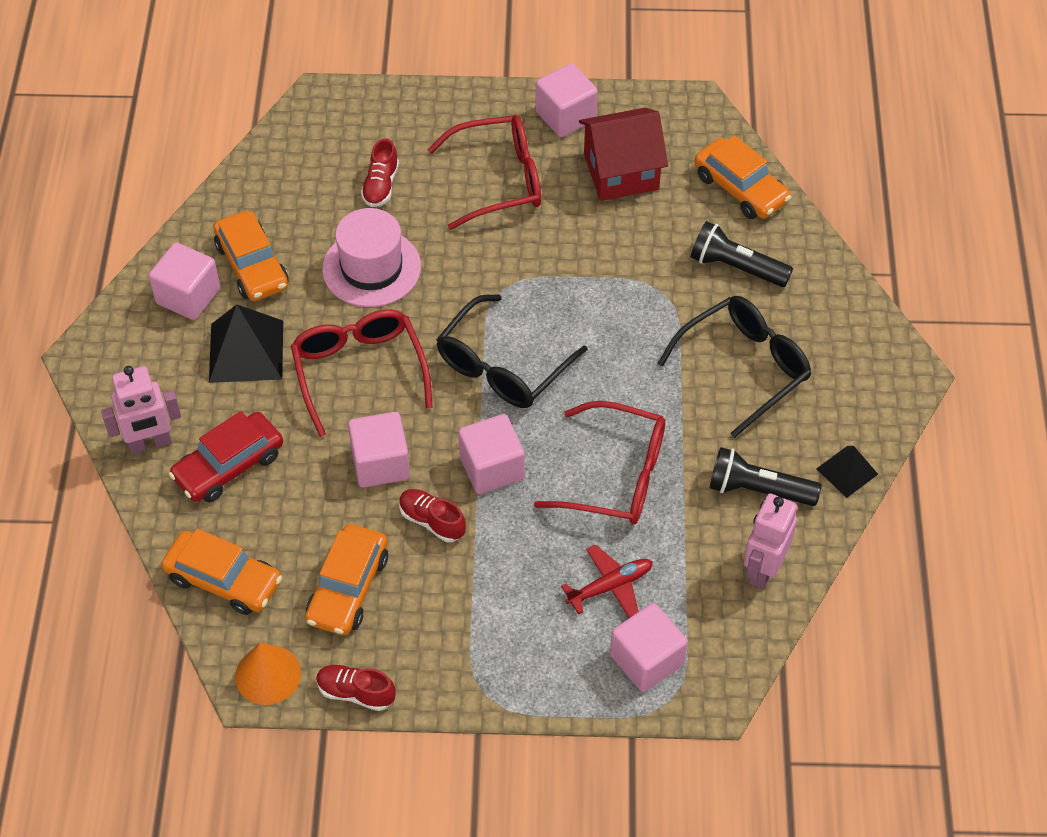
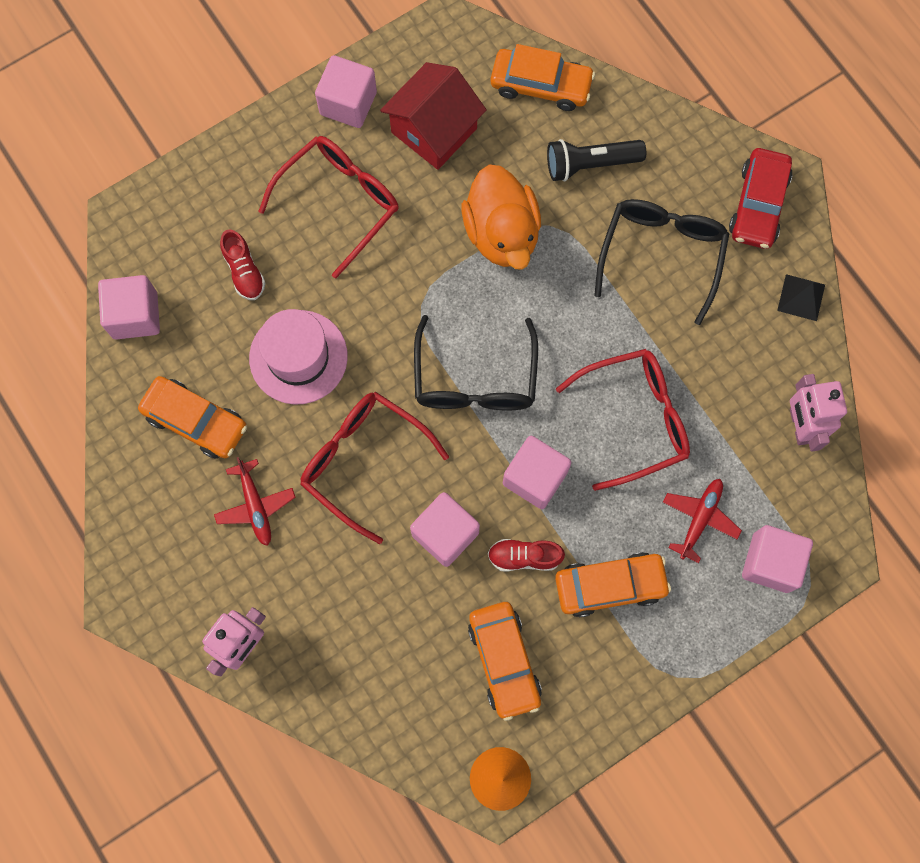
camera: 35 degrees left, 20 degrees up
(188, 296) = (164, 486): pink cube -> pink cube (135, 315)
(224, 580) = (402, 723): orange car -> orange car (610, 585)
(229, 466) = (325, 620): red car -> red car (758, 205)
(246, 351) = (255, 505): black pyramid -> red plane
(355, 692) = (578, 745): red shoe -> none
(616, 275) = (502, 233): none -> orange duck
(758, 490) = (748, 358): black flashlight -> none

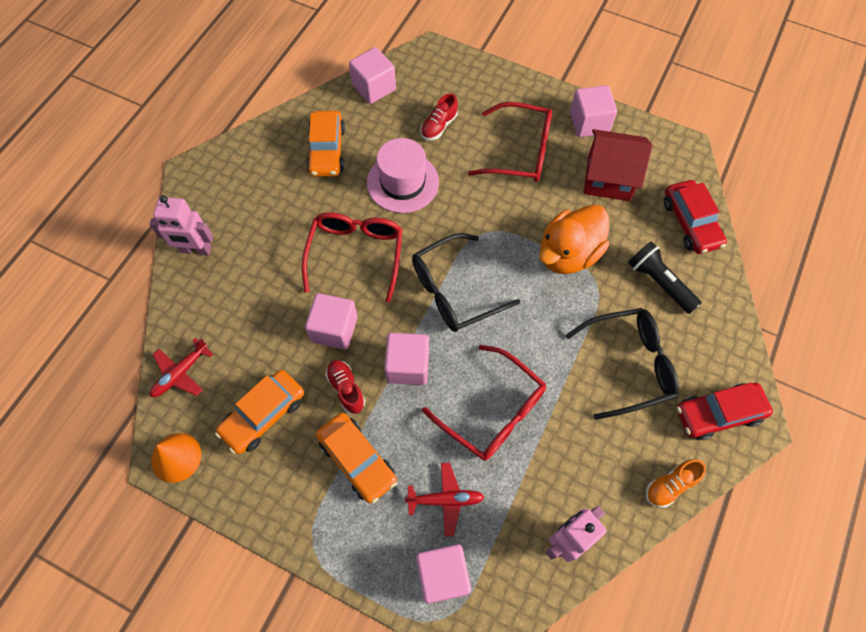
camera: 60 degrees right, 10 degrees down
(255, 505) = (291, 209): red plane -> red plane (181, 373)
(541, 85) = (690, 223): orange car -> red car
(801, 297) = (670, 485): black pyramid -> orange shoe

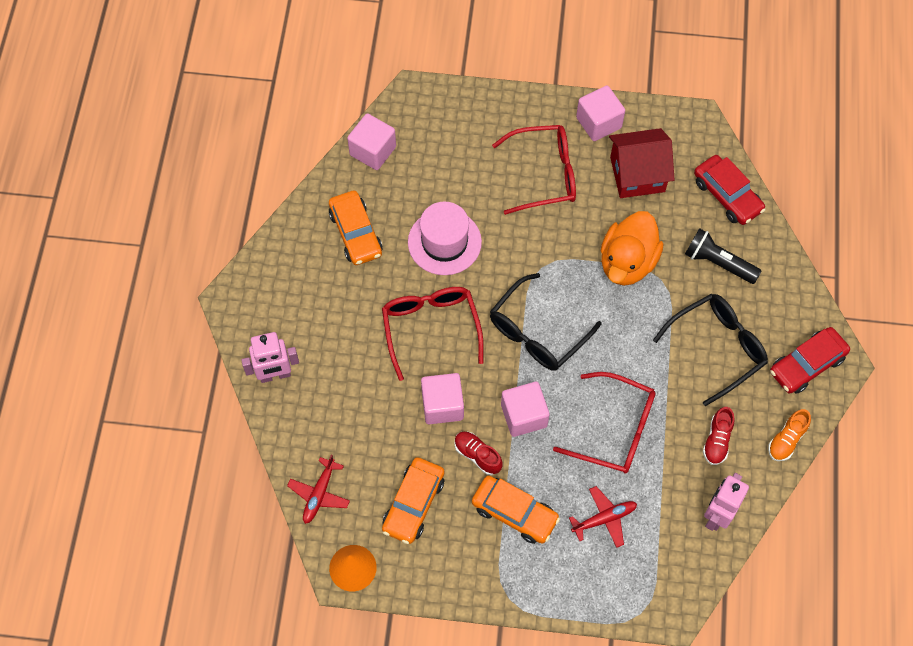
camera: 20 degrees left, 0 degrees up
(439, 126) = (455, 172): red shoe -> red shoe (717, 441)
(442, 575) = (626, 580): pink cube -> none

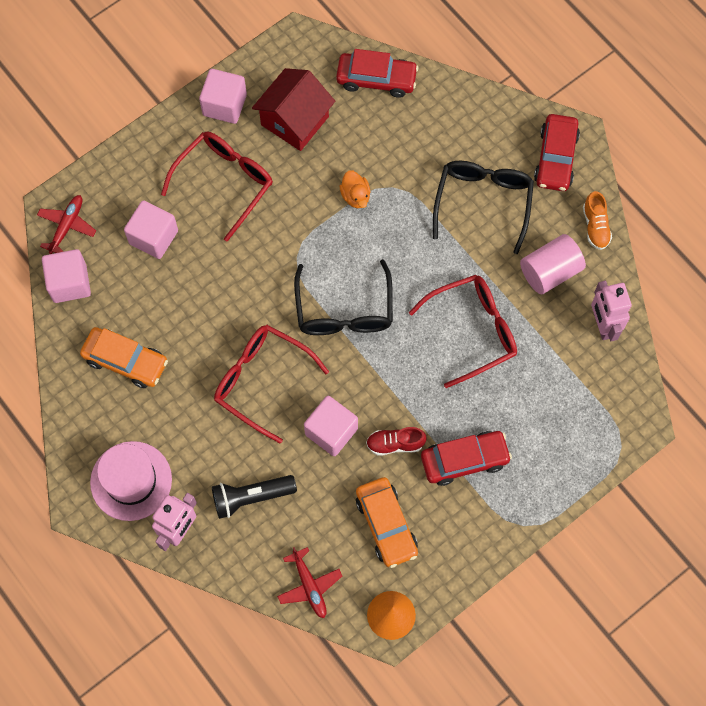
camera: 45 degrees left, 5 degrees up
(444, 242) = (203, 305): pink hat -> pink hat (131, 481)
(514, 513) = (464, 460): orange car -> red car
(524, 415) = (398, 382): pink cube -> pink cube (153, 237)
(604, 519) = (530, 403): red plane -> red plane (67, 226)
(627, 262) = (355, 196): orange duck -> orange duck, size x0.49
(717, 441) = (550, 272): red shoe -> pink cylinder
(718, 263) = (420, 137): black flashlight -> black flashlight (251, 497)

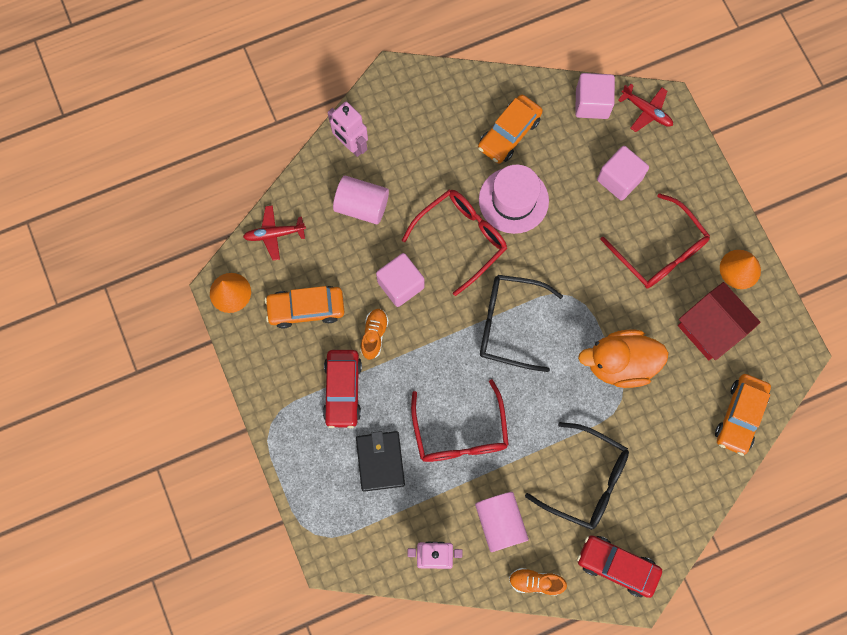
camera: 105 degrees right, 5 degrees up
(131, 481) = (403, 117): pink hat -> pink hat (513, 200)
(224, 105) = (740, 269): pink cube -> orange cone
(251, 497) = (362, 206): black flashlight -> pink cylinder
(355, 196) = (619, 363): orange duck -> orange duck, size x2.05
(376, 79) = (740, 416): red car -> orange car
(395, 444) = (374, 335): red shoe -> orange shoe
(526, 402) = (380, 461): none -> black wallet

